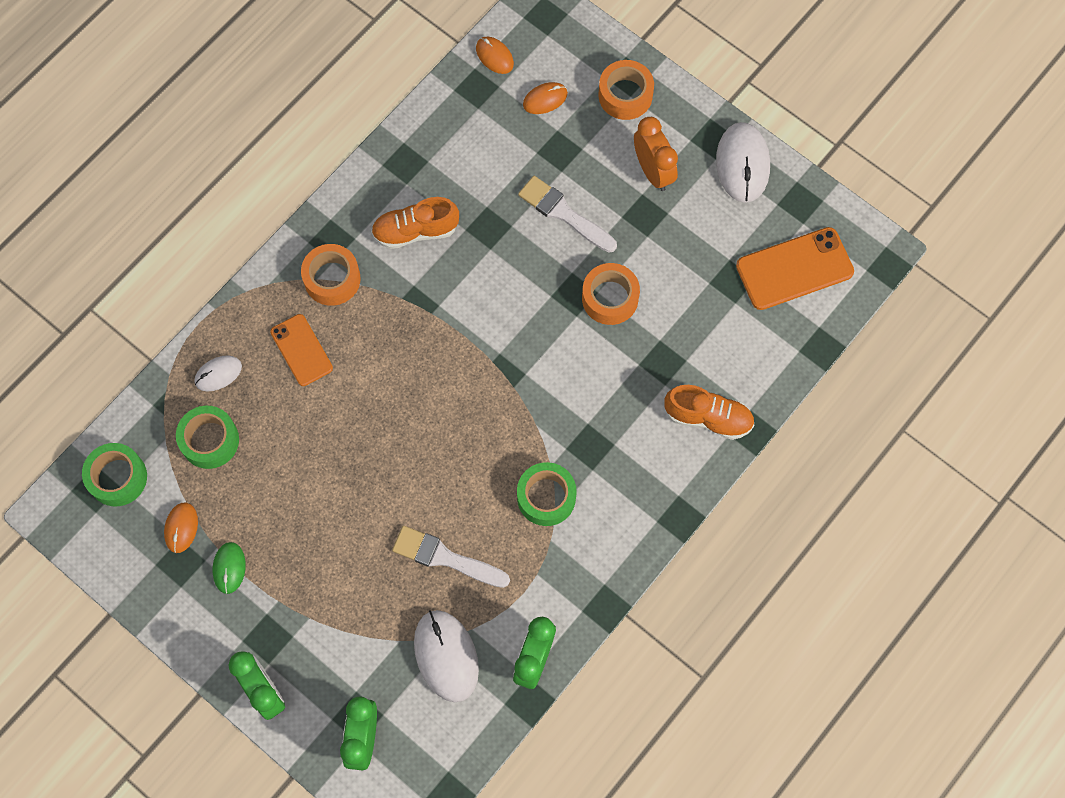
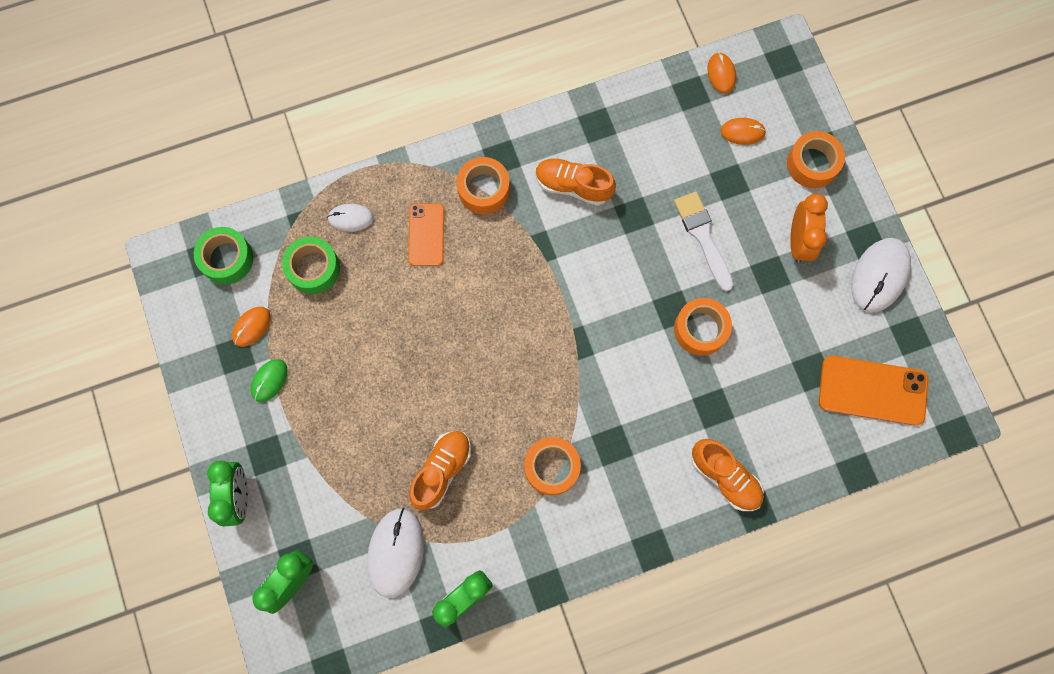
camera: 30 degrees right, 5 degrees up
(445, 558) = (441, 470): white brush -> orange shoe
(546, 497) = (552, 467): green tape -> orange tape

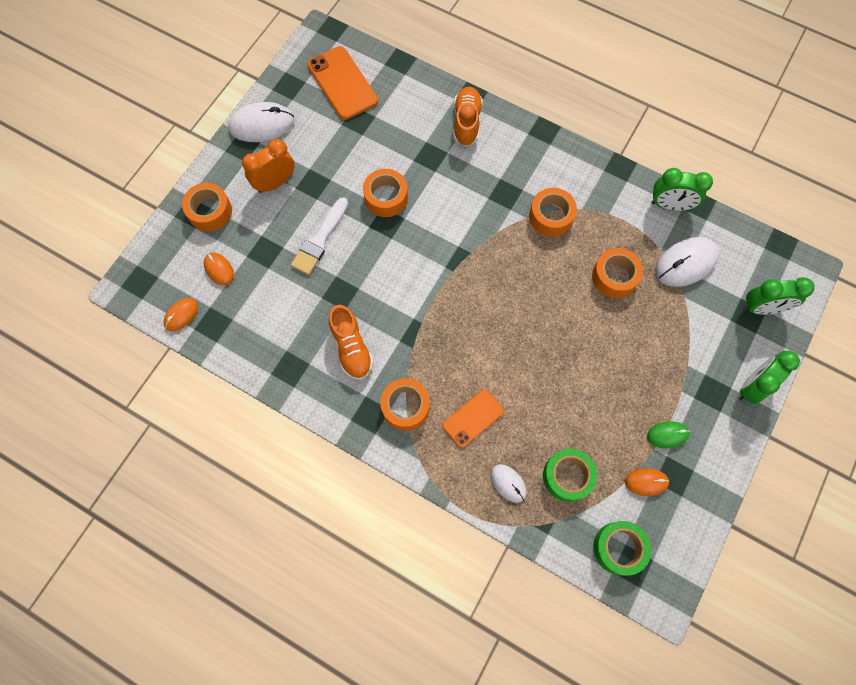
camera: 130 degrees left, 5 degrees down
(441, 470) = (614, 277): orange shoe -> orange tape

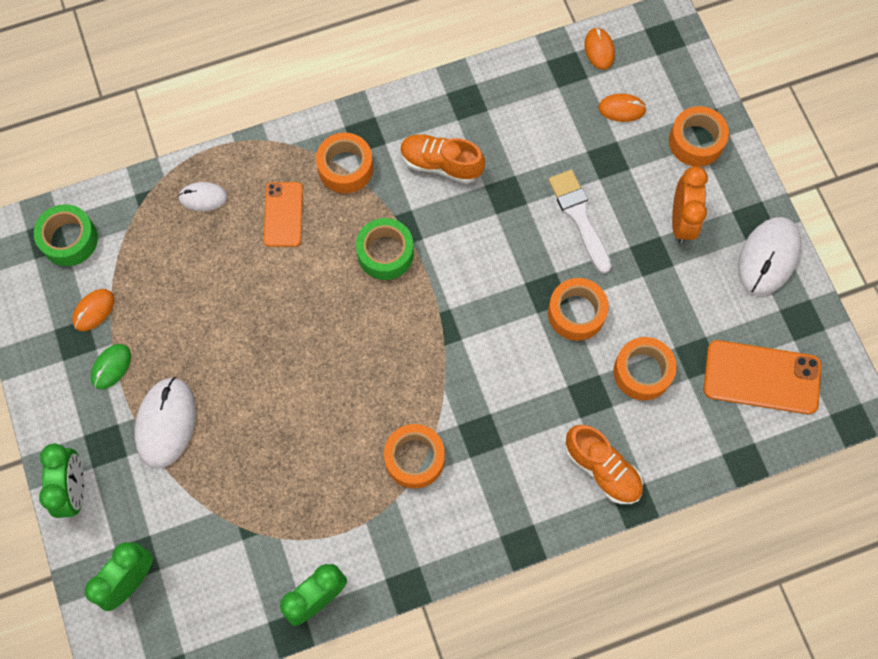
camera: 130 degrees right, 0 degrees up
(567, 476) = (162, 250): green tape -> green tape (385, 253)
(614, 277) = (295, 462): orange tape -> orange tape (642, 372)
(685, 263) = (244, 549): white mouse -> white mouse (166, 423)

